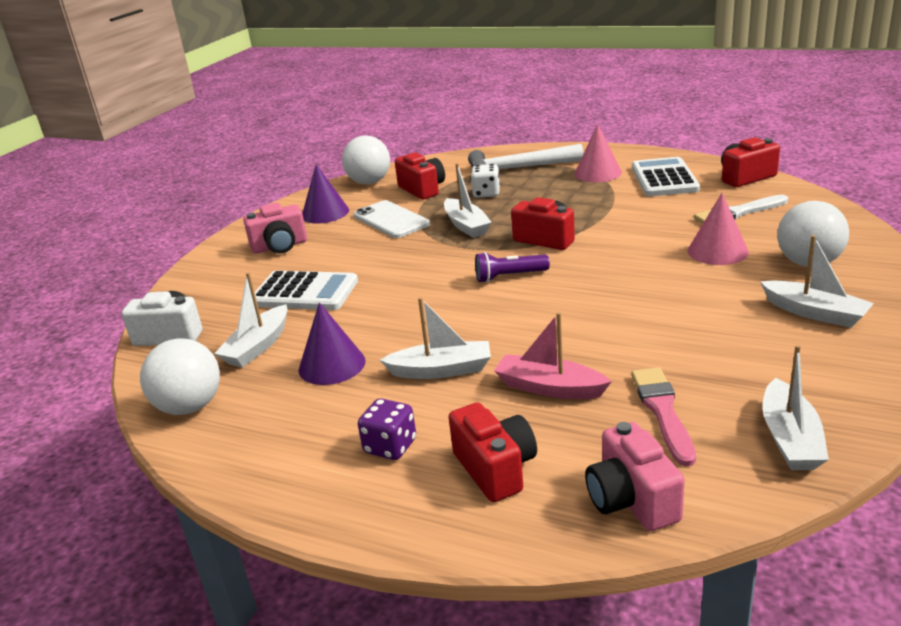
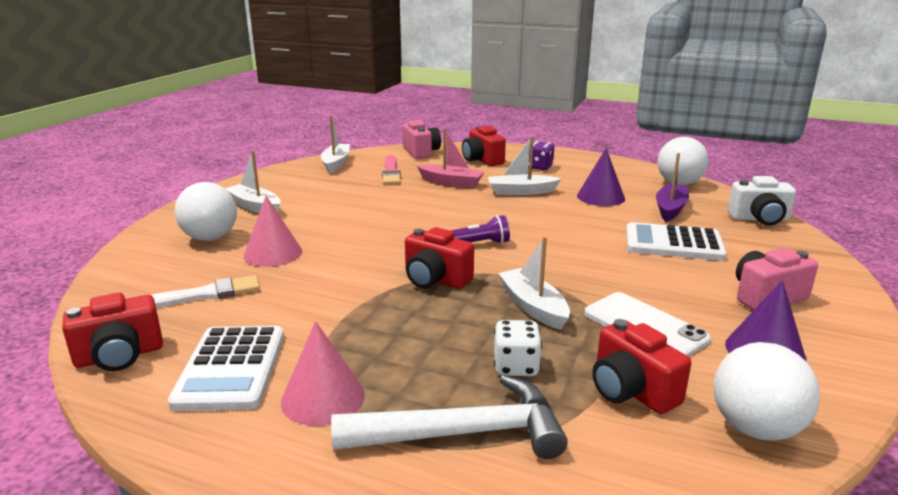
camera: 175 degrees right, 5 degrees down
(258, 346) = (670, 209): white boat -> purple boat

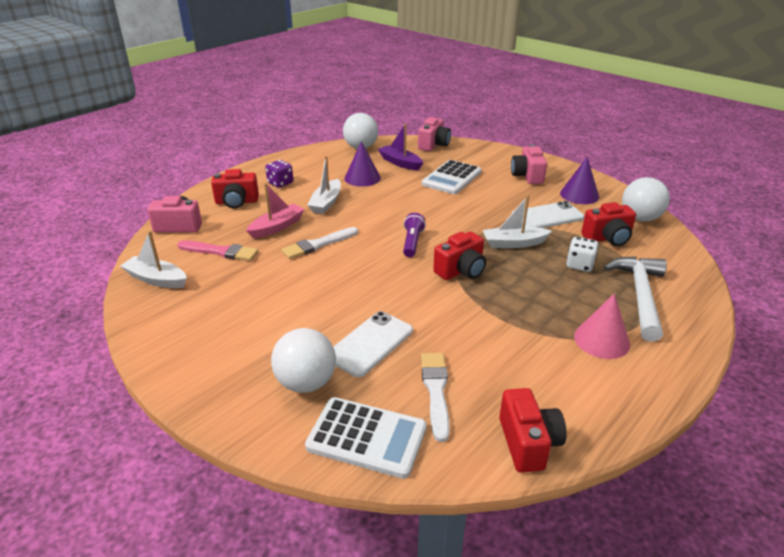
camera: 70 degrees left, 10 degrees up
(231, 368) = (560, 379): white calculator -> white calculator (366, 437)
(255, 206) = (240, 346): white boat -> none
(273, 253) = (370, 343): pink cone -> white phone
(433, 203) = (318, 244): none -> white brush
(759, 219) = (433, 145): white camera -> pink camera

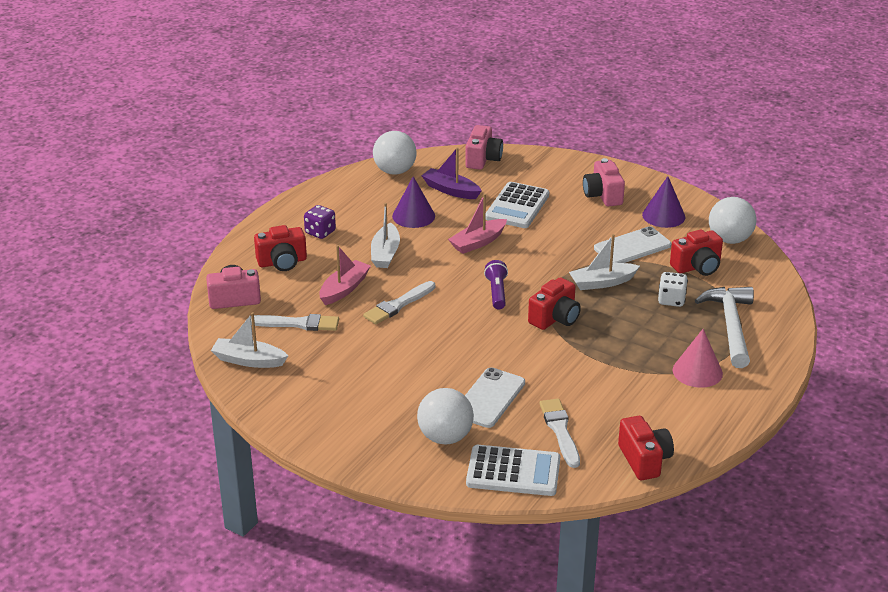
camera: 10 degrees left, 0 degrees up
(220, 252) = (298, 324): pink brush -> white brush
(409, 201) = (478, 242): none -> pink boat

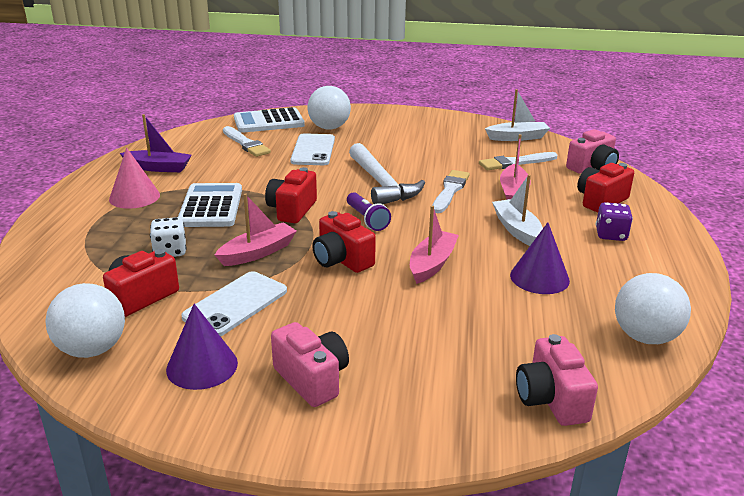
camera: 155 degrees right, 5 degrees down
(451, 190) = (536, 326): purple boat -> purple boat (158, 168)
(517, 206) = (425, 325): white calculator -> white calculator (211, 206)
(602, 282) = (258, 252): white boat -> pink boat
(644, 460) = (174, 141): red camera -> red camera (342, 260)
(730, 325) = (98, 240): white hammer -> white hammer (382, 184)

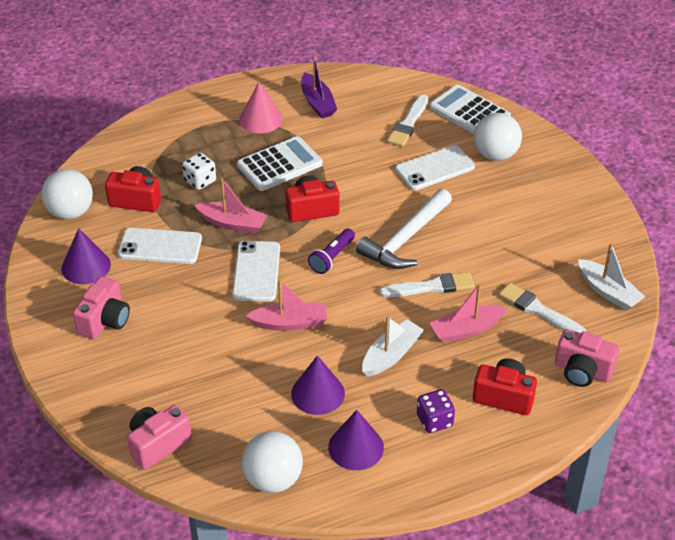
camera: 60 degrees right, 15 degrees up
(342, 260) = (256, 271): red camera -> white phone
(623, 279) = (356, 447): none -> purple cone

